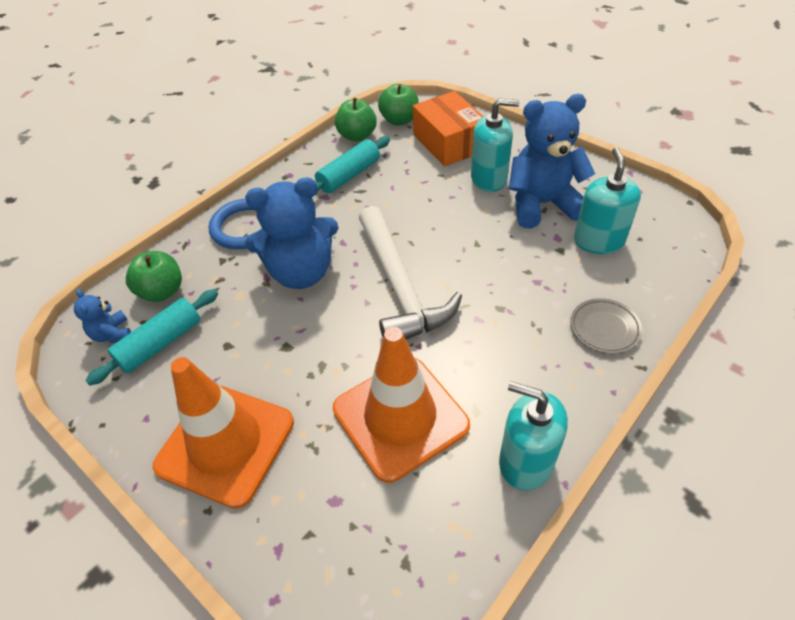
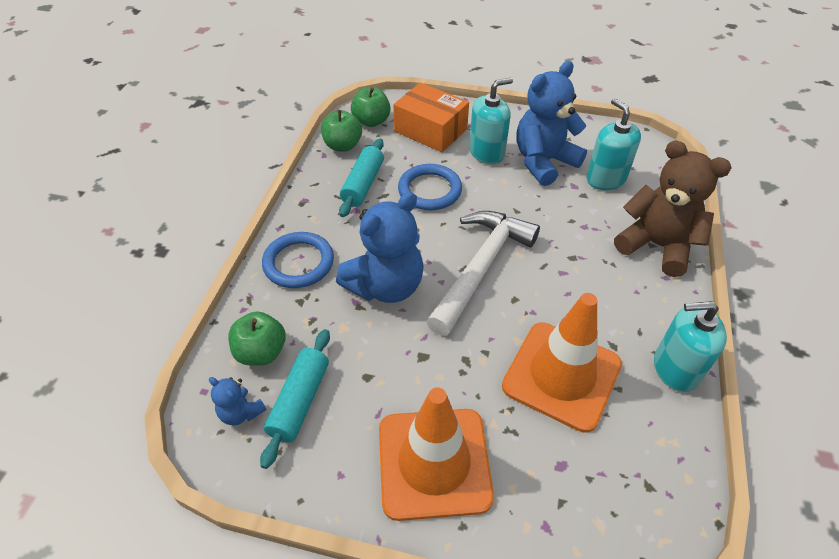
camera: 30 degrees left, 0 degrees up
(399, 286) = (481, 268): white hammer -> white hammer turned 105 degrees counterclockwise
(405, 198) = (429, 190): none -> blue ring
(604, 328) = (657, 246): grey plate -> brown teddy bear

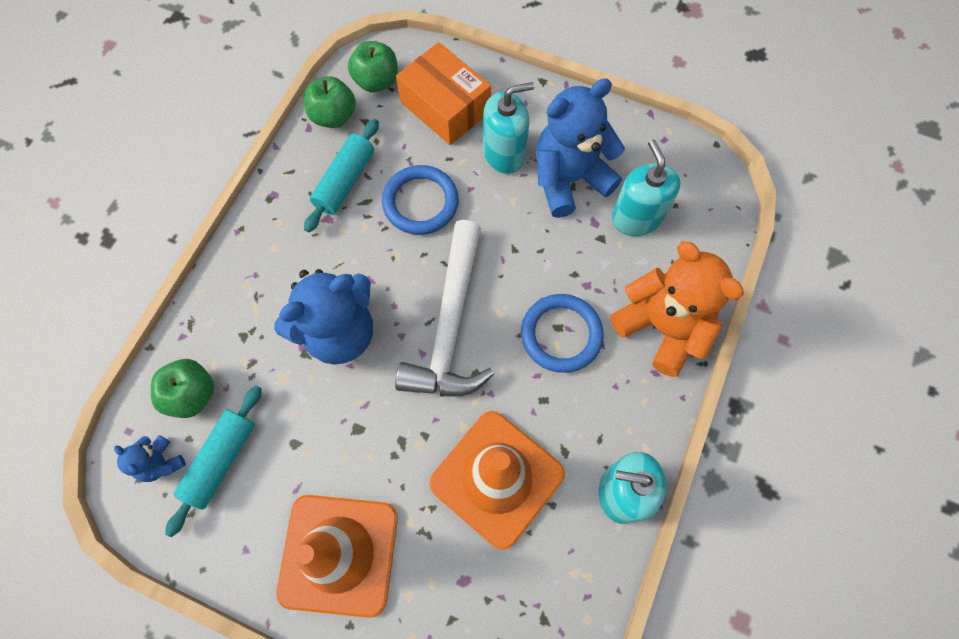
camera: 10 degrees right, 20 degrees up
(298, 263) = (251, 284): blue ring -> blue ring (561, 334)
(481, 268) = (450, 325): white hammer -> white hammer turned 150 degrees clockwise
(657, 246) = (662, 327): brown teddy bear -> orange teddy bear

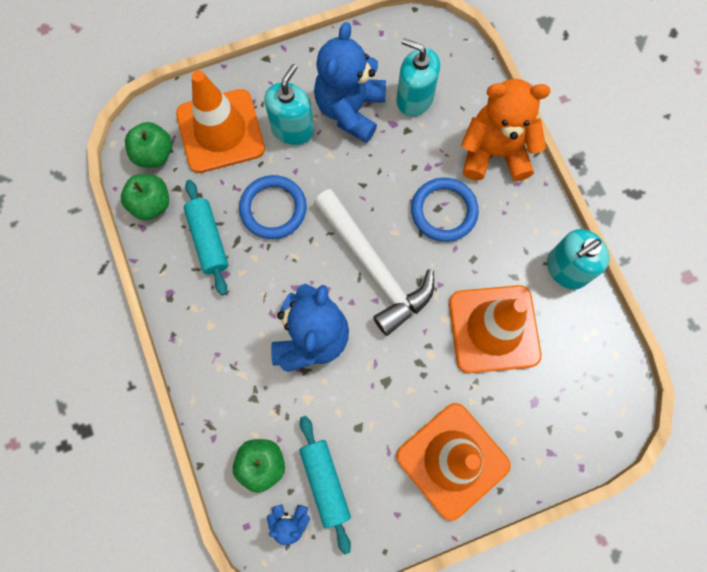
camera: 45 degrees left, 5 degrees up
(445, 107) = (220, 131): orange box -> orange traffic cone

